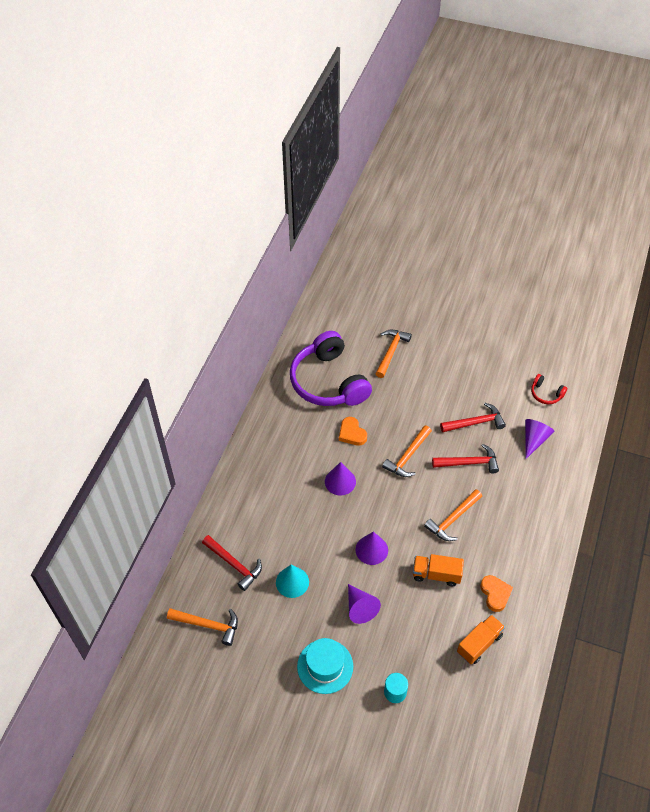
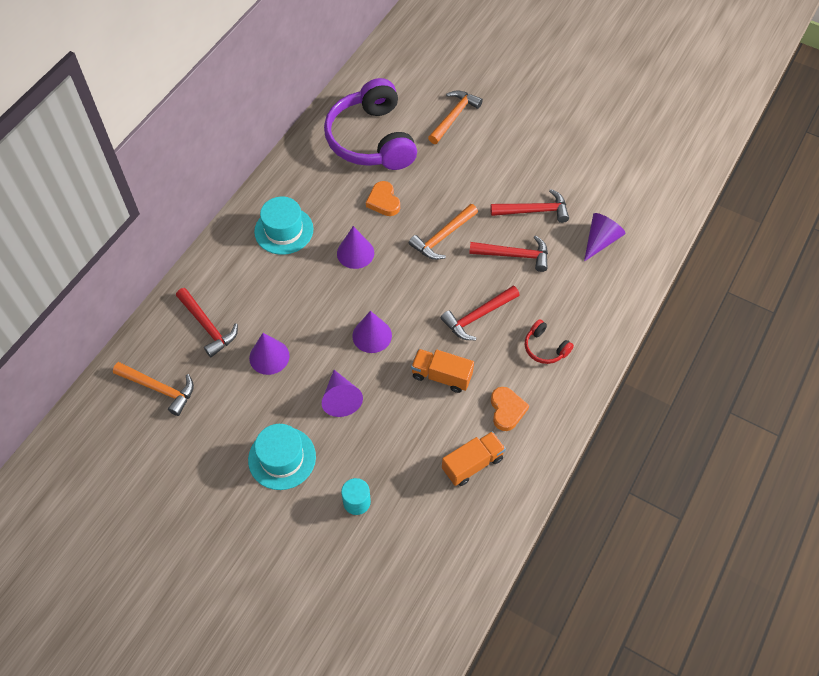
camera: 10 degrees right, 5 degrees up
(276, 471) = (284, 230): none -> turquoise hat
(292, 582) = (269, 357): turquoise cone -> purple cone
(452, 519) = (477, 317): orange hammer -> red hammer
(546, 394) = (628, 190): red headphones -> red headphones (545, 348)

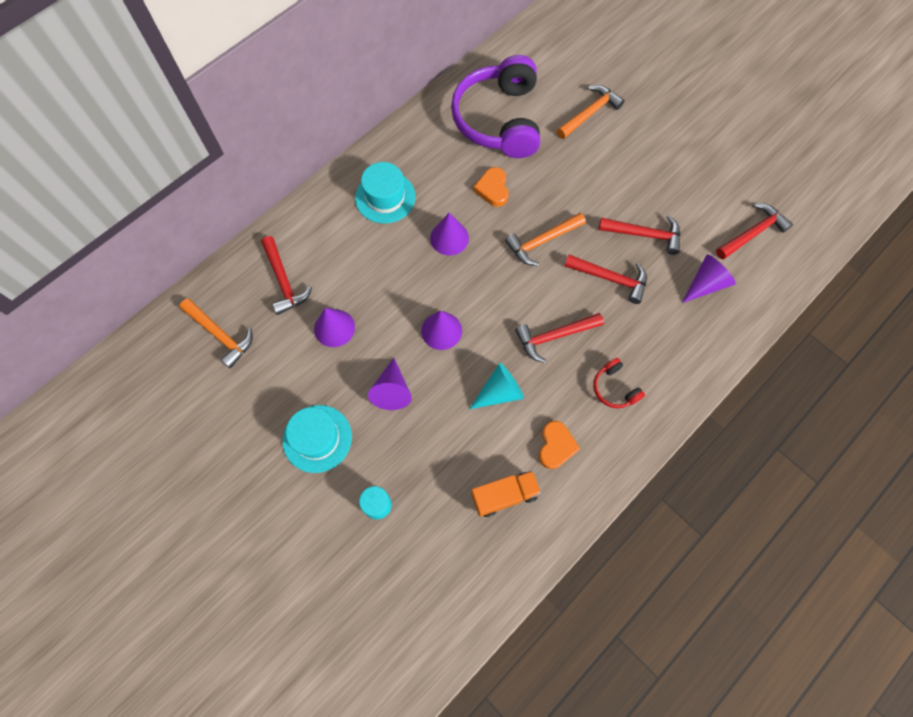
camera: 15 degrees right, 10 degrees up
(441, 376) = (499, 392): orange truck -> turquoise cone
(629, 188) = (752, 233): none -> red hammer

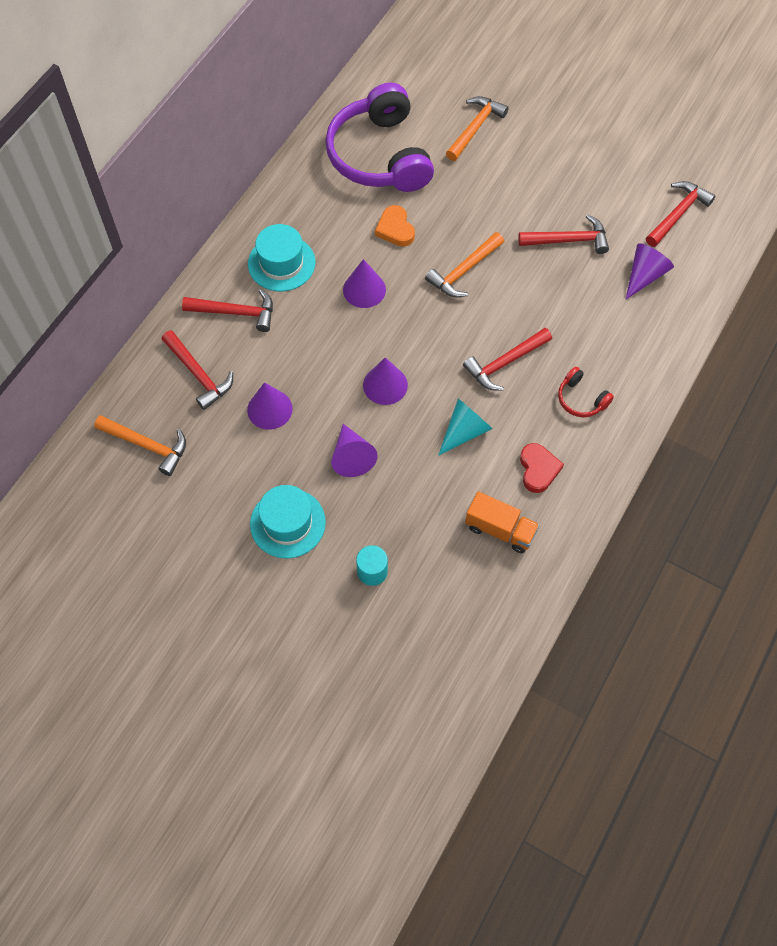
camera: 15 degrees left, 5 degrees down
(504, 495) = (500, 529): orange truck -> orange truck turned 60 degrees clockwise
(556, 446) = (538, 469): orange heart -> red heart
(611, 279) = (546, 292): red hammer -> red hammer (236, 312)

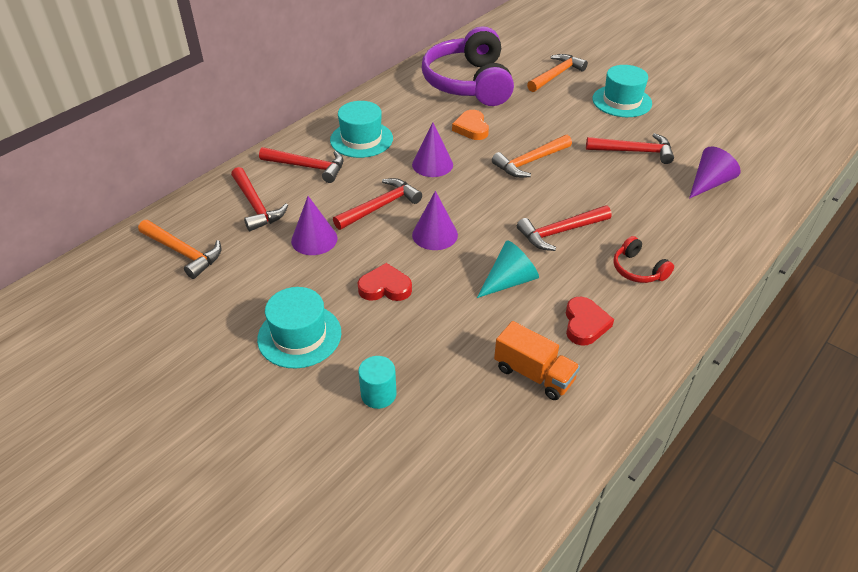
camera: 10 degrees right, 20 degrees down
(352, 456) = (385, 287): purple cone -> red heart
(550, 162) = (622, 101): none -> turquoise hat
(678, 214) = (742, 145): red hammer -> red hammer (380, 206)

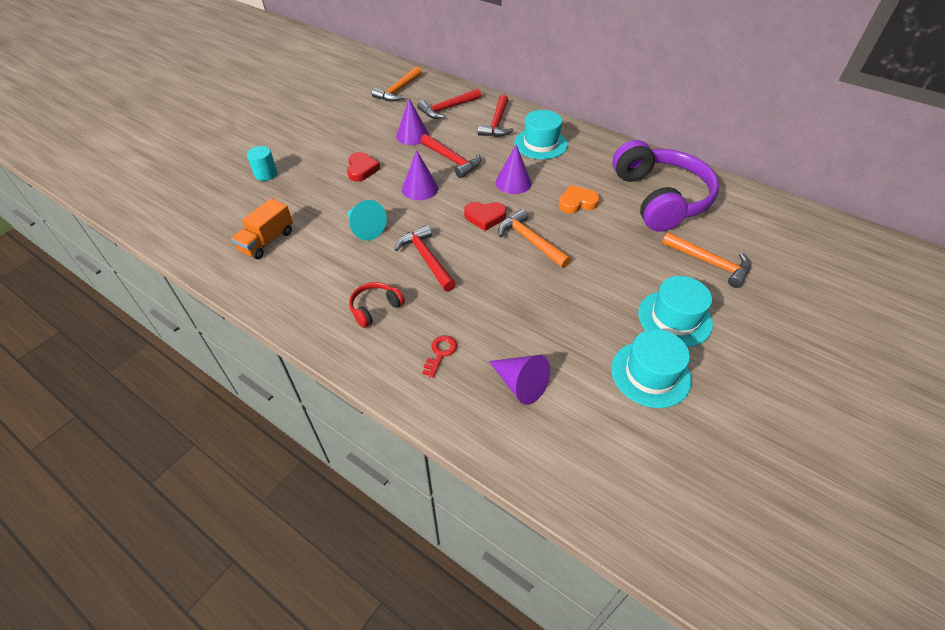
camera: 85 degrees right, 5 degrees up
(299, 336) = (320, 140): turquoise hat -> turquoise hat (650, 374)
(469, 83) = (660, 198): purple headphones -> purple headphones turned 90 degrees clockwise
(585, 324) = (312, 270): red heart -> red heart (485, 217)
(634, 151) = (568, 321): red hammer -> none
(687, 226) = (440, 353): none -> red key

